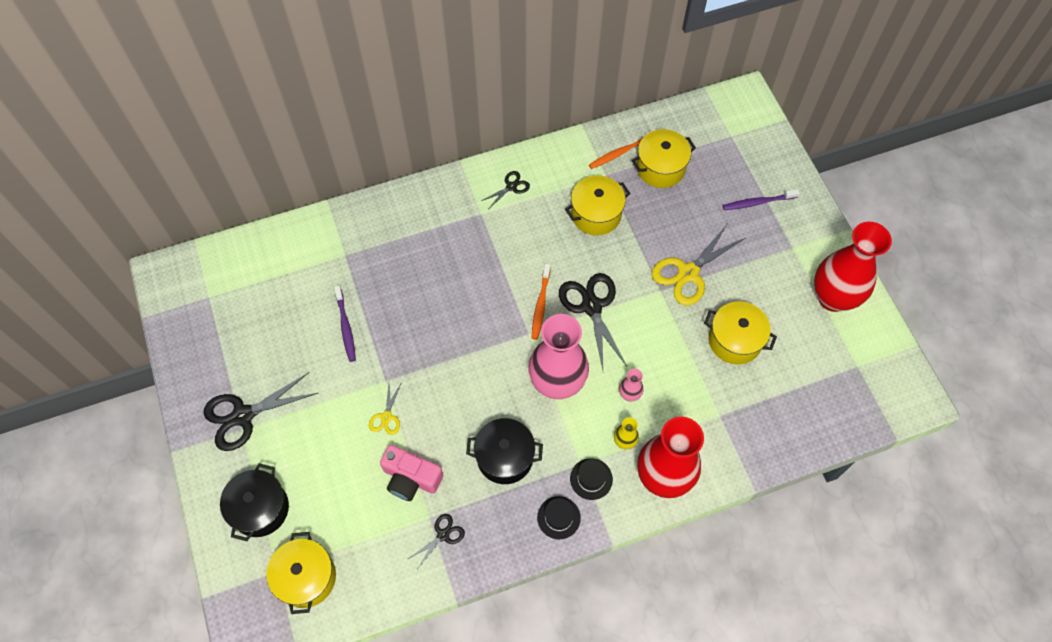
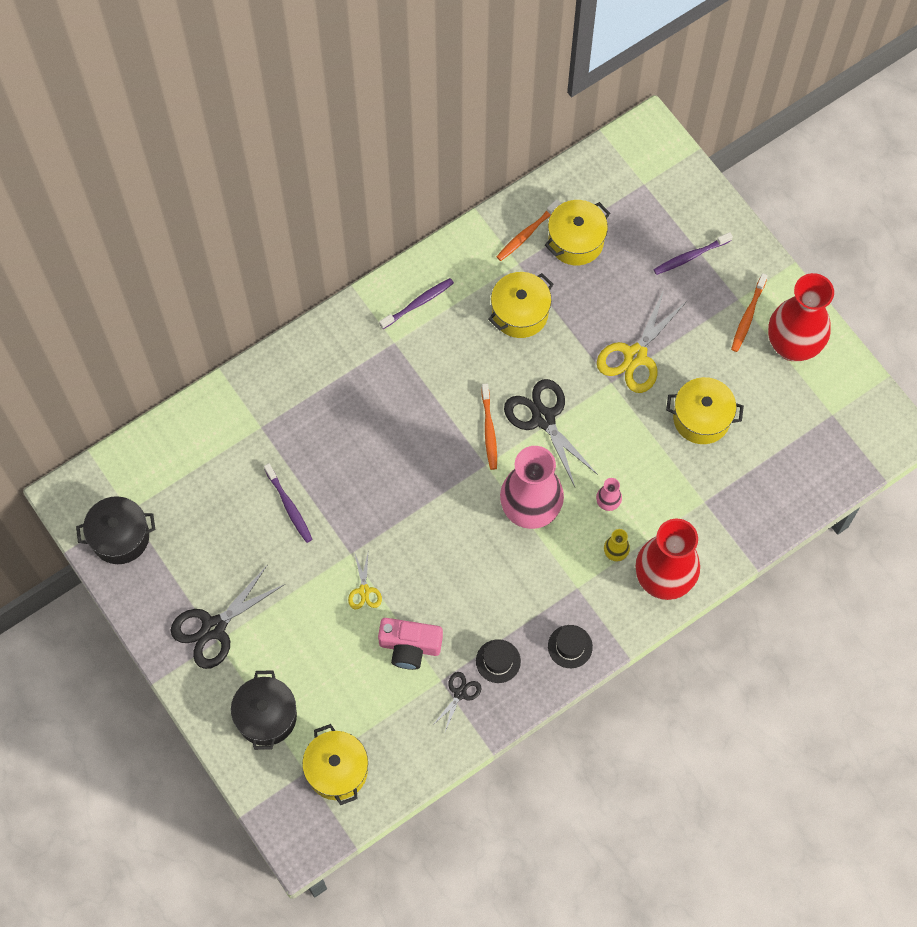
camera: 15 degrees left, 5 degrees up
(505, 457) = (499, 600): black pot -> black pot (120, 537)
(511, 187) = (418, 303): black scissors -> purple toothbrush
(591, 479) = (592, 600): black hat -> black hat (498, 661)
(797, 263) = (748, 316): none -> orange toothbrush

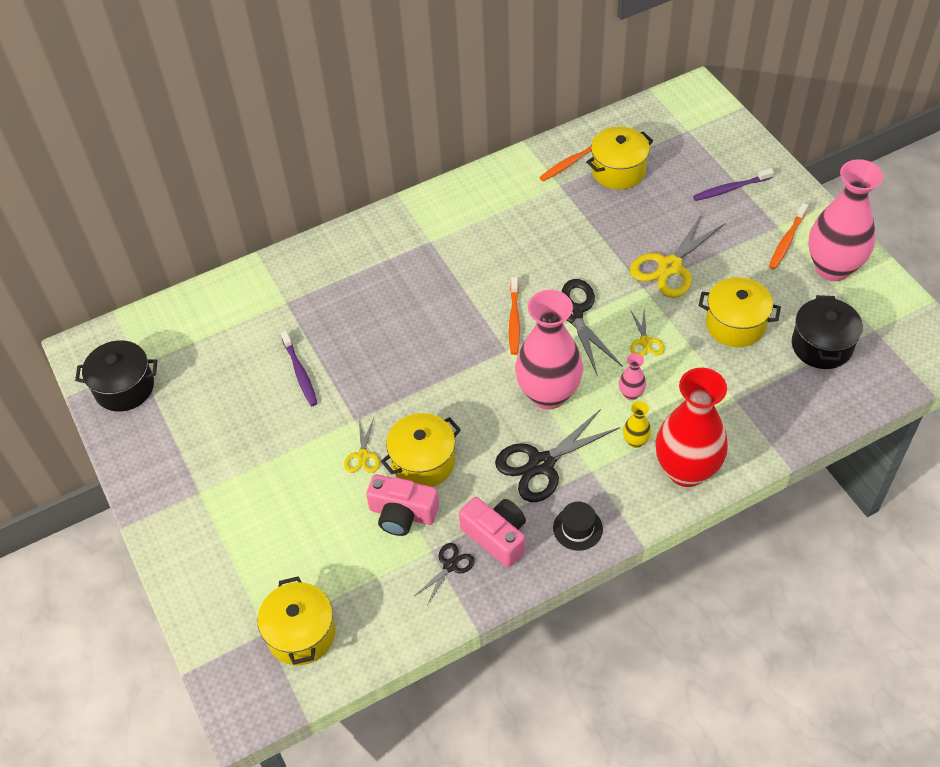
camera: 10 degrees right, 15 degrees down
(214, 628) = (199, 478): black scissors -> black scissors (541, 464)
(266, 716) = (235, 570): black pot -> black pot (821, 345)
(418, 303) = (458, 211): purple toothbrush -> none
(498, 661) = (496, 536): black hat -> pink camera
(520, 313) = (557, 224): yellow pot -> yellow pot (423, 462)
(617, 444) = (645, 341): none -> yellow scissors
(792, 345) = (832, 268): red vase -> pink vase

